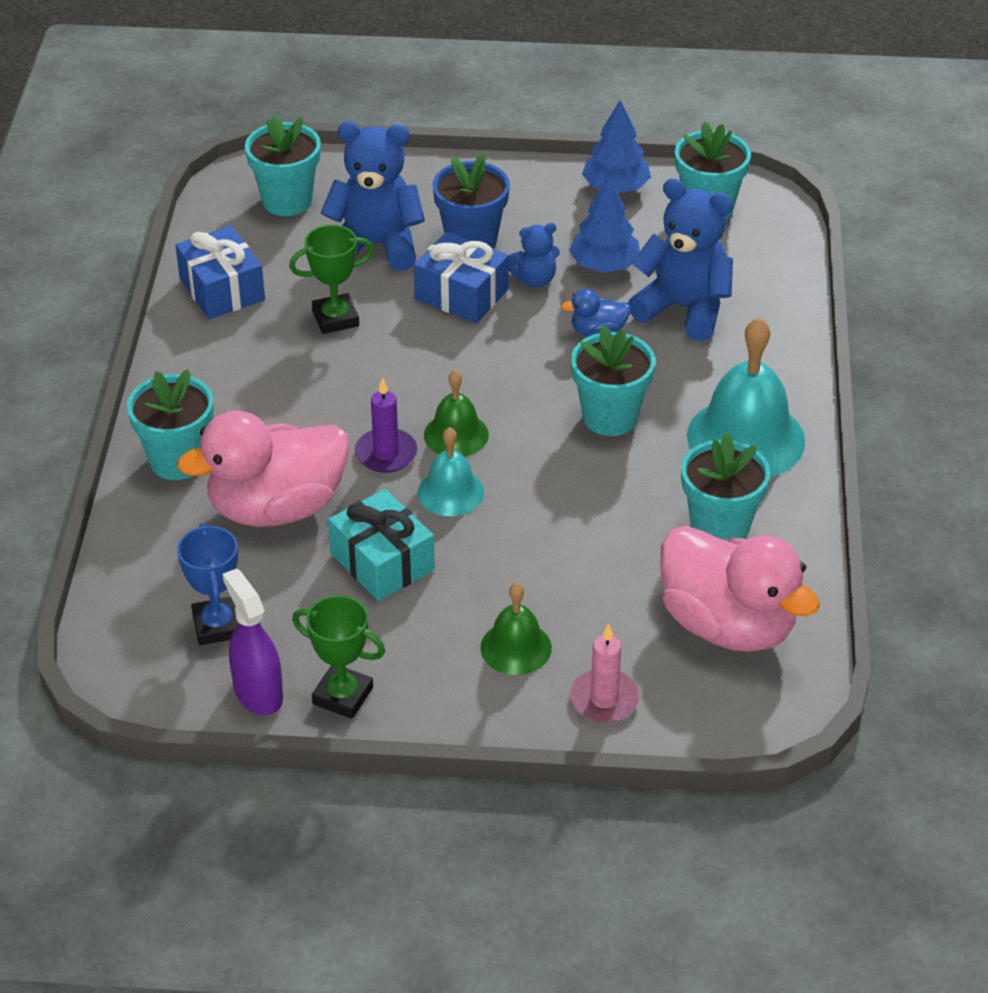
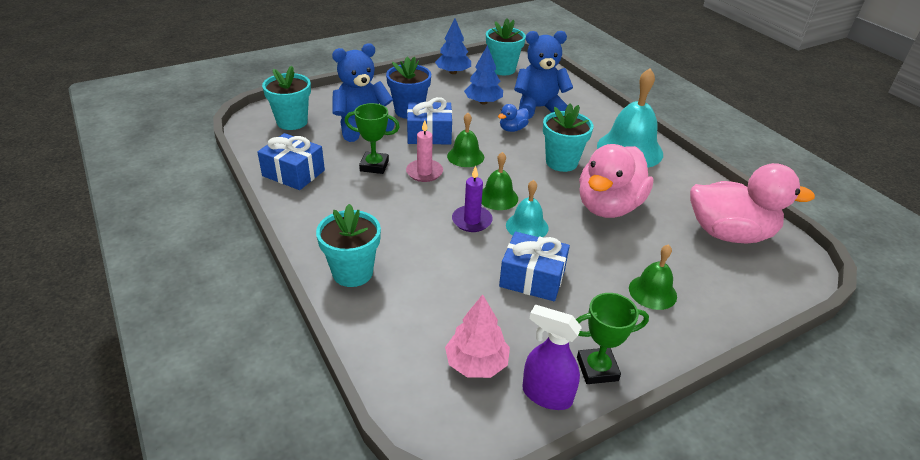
camera: 35 degrees left, 5 degrees down
(217, 625) = (476, 363): blue trophy -> pink tree
(276, 507) = (440, 274): pink duck -> pink duck (608, 206)
(335, 318) = (374, 166): green trophy -> green trophy turned 60 degrees clockwise
(382, 562) = (532, 278): turquoise gift -> blue gift
(477, 352) = (465, 156): none -> green bell
(534, 279) = (458, 117): blue teddy bear -> none
(604, 699) = (726, 298): pink candle -> pink candle (424, 172)
(719, 528) = (668, 191): turquoise flower pot -> none

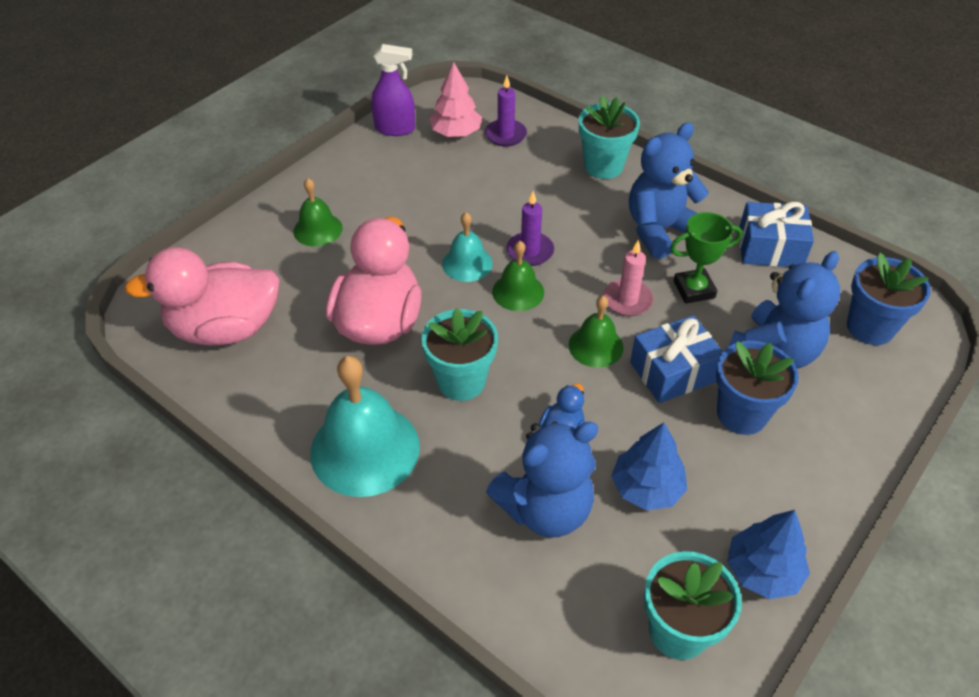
camera: 160 degrees right, 10 degrees up
(292, 122) = (870, 327): turquoise flower pot -> blue flower pot
(358, 206) = (660, 230): none -> blue teddy bear
(422, 341) = (505, 135): none -> purple candle
(532, 278) = (439, 208): blue gift -> none
(597, 369) = (360, 154): green trophy -> none

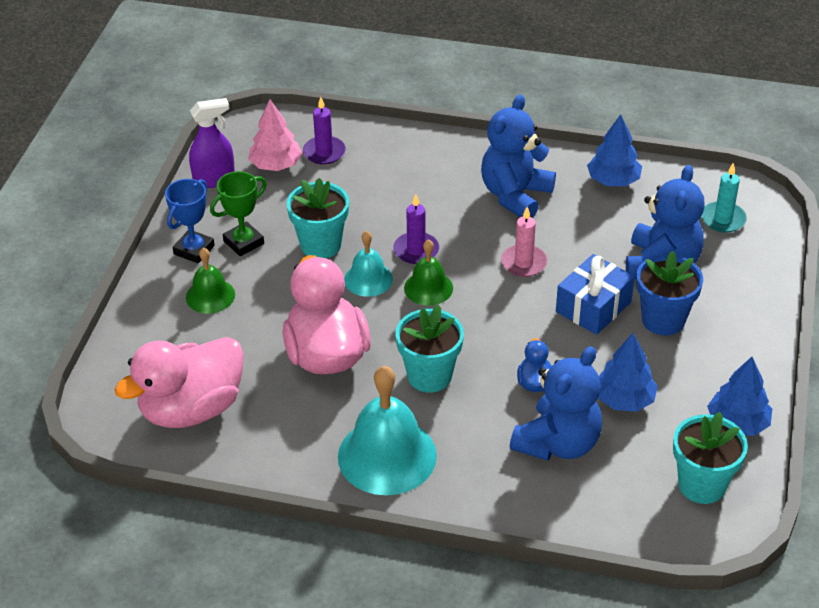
camera: 25 degrees left, 5 degrees down
(334, 184) = (194, 250): none -> blue trophy
(596, 346) = (521, 309): green bell -> none
(603, 166) = (432, 154): turquoise flower pot -> turquoise flower pot (320, 245)
(694, 289) = (572, 236): green trophy -> green trophy (243, 242)
(770, 248) = (613, 180): blue gift -> blue tree
(870, 327) = (723, 219): blue flower pot -> turquoise candle

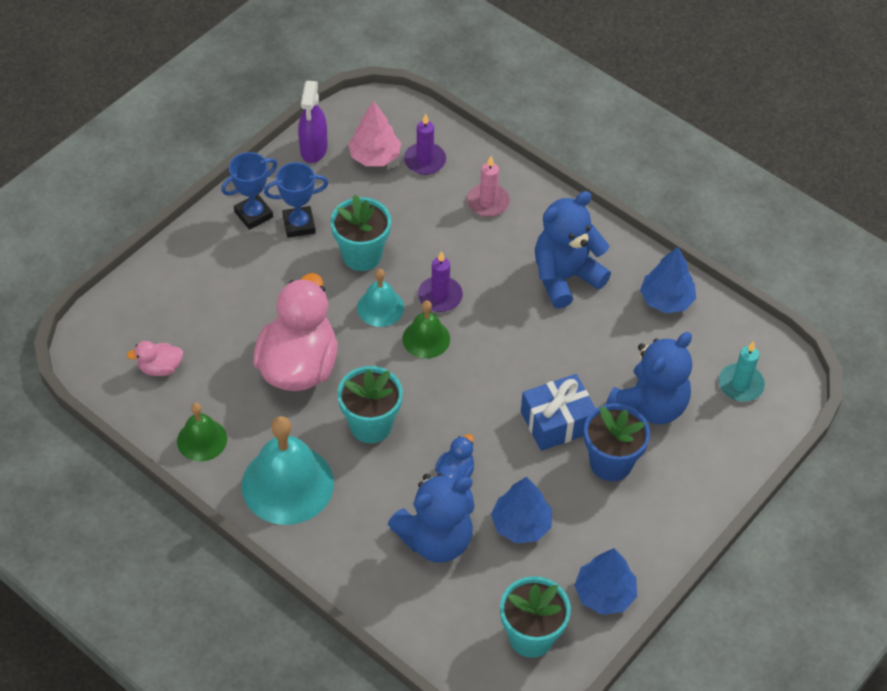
camera: 25 degrees right, 10 degrees up
(192, 409) = (160, 368): pink duck -> pink duck, size x0.44
(210, 296) = (239, 266): green bell -> green bell (202, 440)
(214, 179) = (313, 149): purple spray bottle -> purple spray bottle turned 90 degrees clockwise
(243, 242) = (299, 224): green trophy -> blue trophy
(523, 263) = (525, 350): pink candle -> pink candle (488, 202)

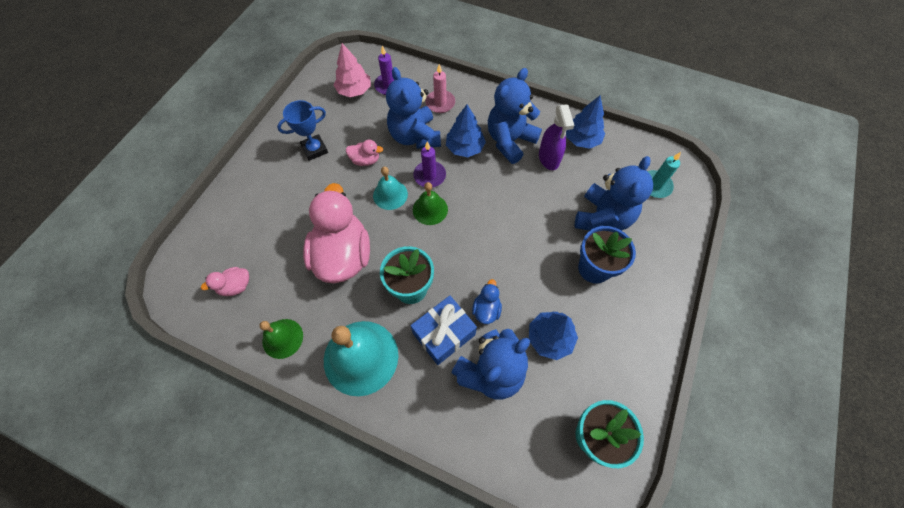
camera: 15 degrees left, 10 degrees up
(253, 214) = (280, 150): blue trophy -> none
(313, 149) = (311, 95): purple spray bottle -> purple spray bottle (549, 159)
(362, 255) = (365, 160): turquoise flower pot -> pink duck
(437, 240) = (415, 136): none -> blue teddy bear
(557, 422) = (544, 247): blue gift -> blue gift (444, 334)
(604, 594) = (633, 379): blue tree -> blue tree (465, 148)

